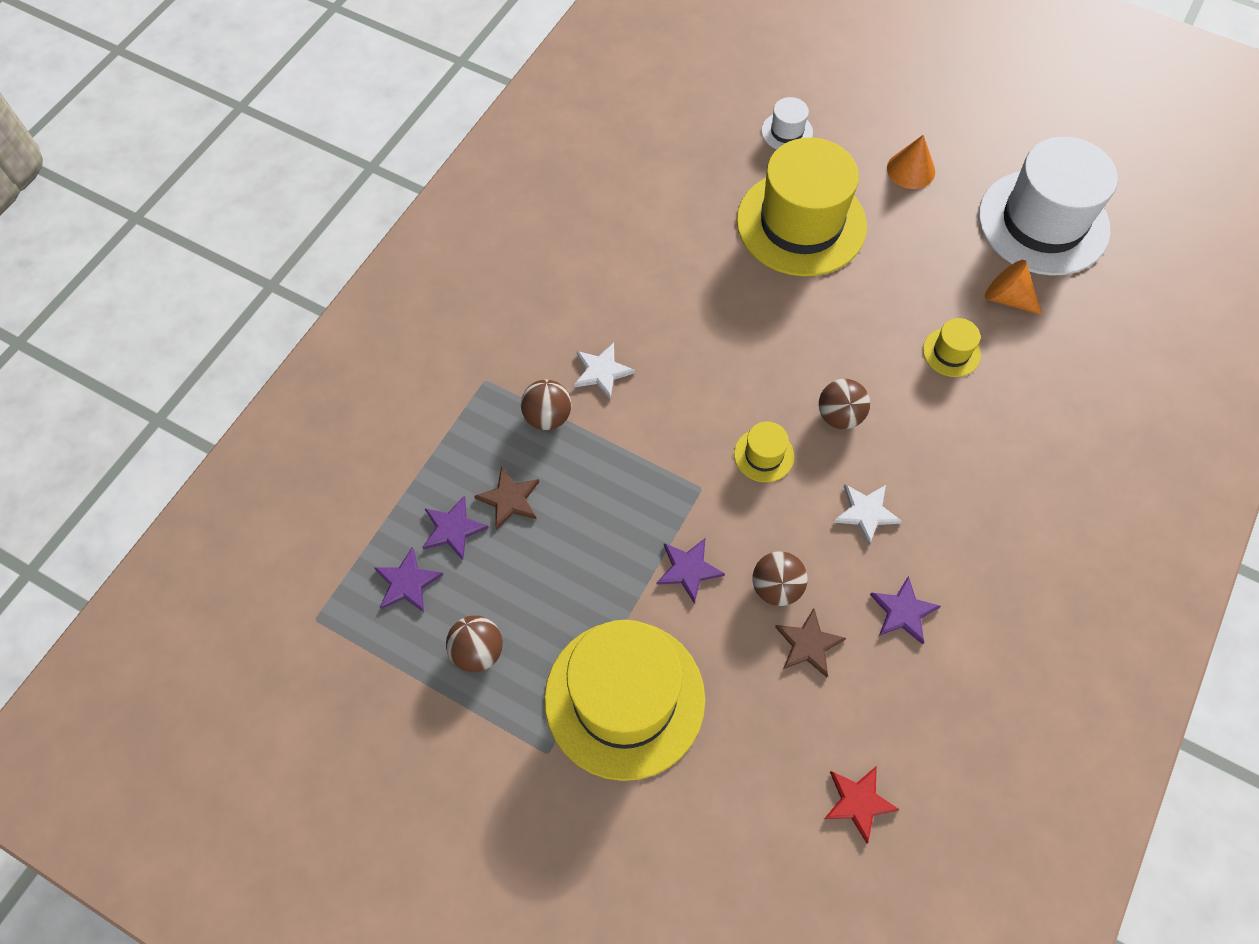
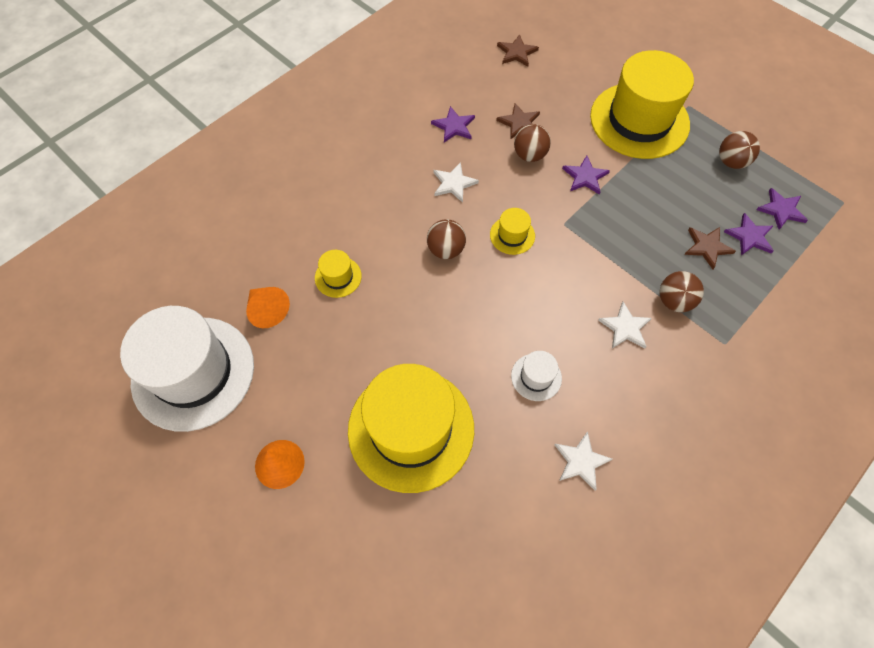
camera: 165 degrees left, 0 degrees up
(627, 233) = (581, 461): none -> white star
(787, 132) = (383, 550): white hat -> white hat (536, 377)
(858, 802) = (516, 52): red star -> brown star

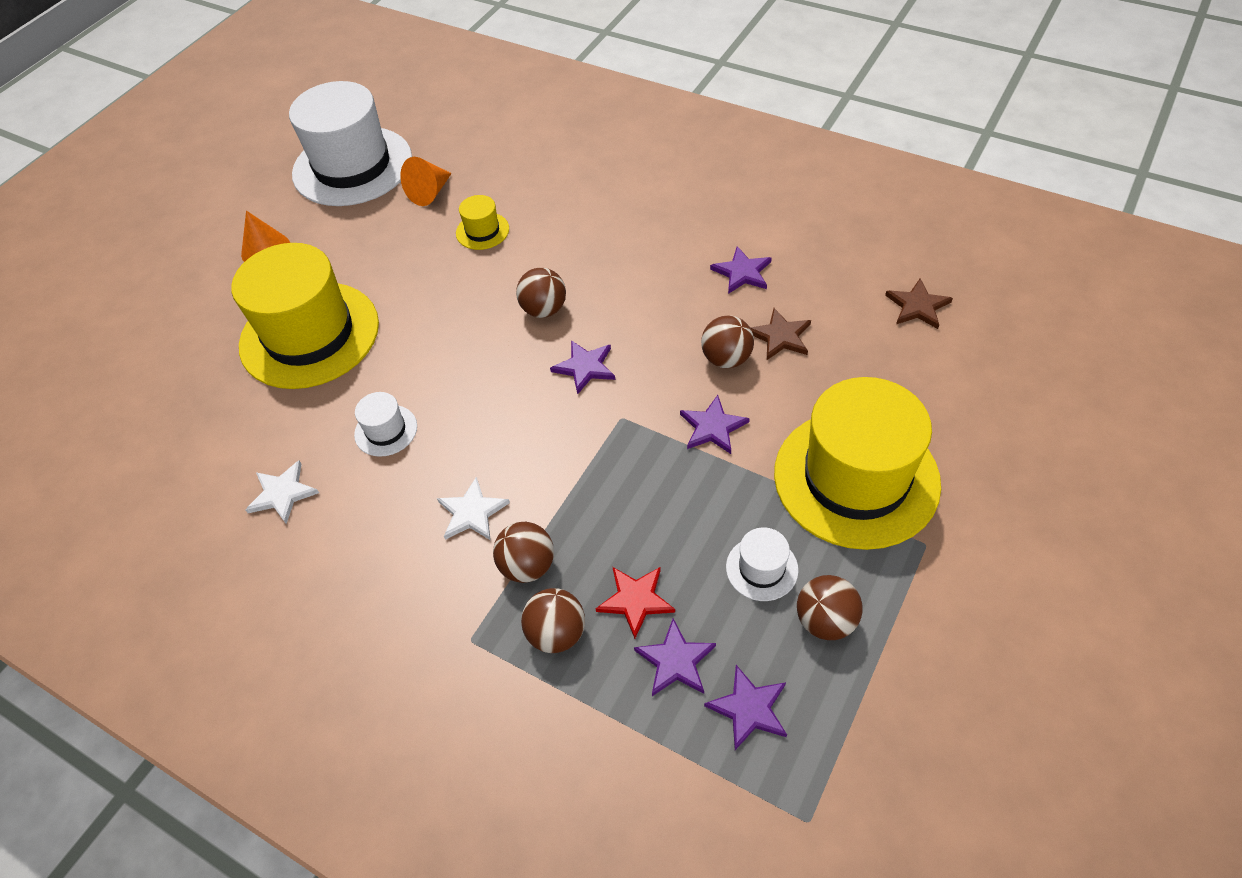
camera: 80 degrees right, 10 degrees down
(454, 183) = (647, 294): white star -> none
(512, 235) = (585, 367): yellow hat -> purple star
(694, 180) = (762, 568): none -> white hat
(707, 247) = (635, 600): brown star -> red star
(725, 293) = (556, 633): none -> brown ball

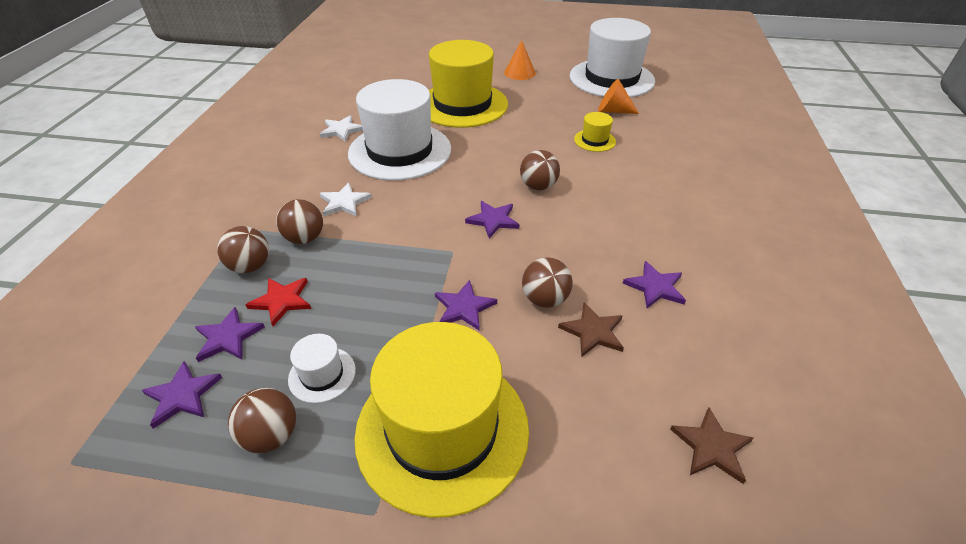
camera: 65 degrees right, 10 degrees down
(386, 430) = (400, 151): white hat -> white hat, size x2.40

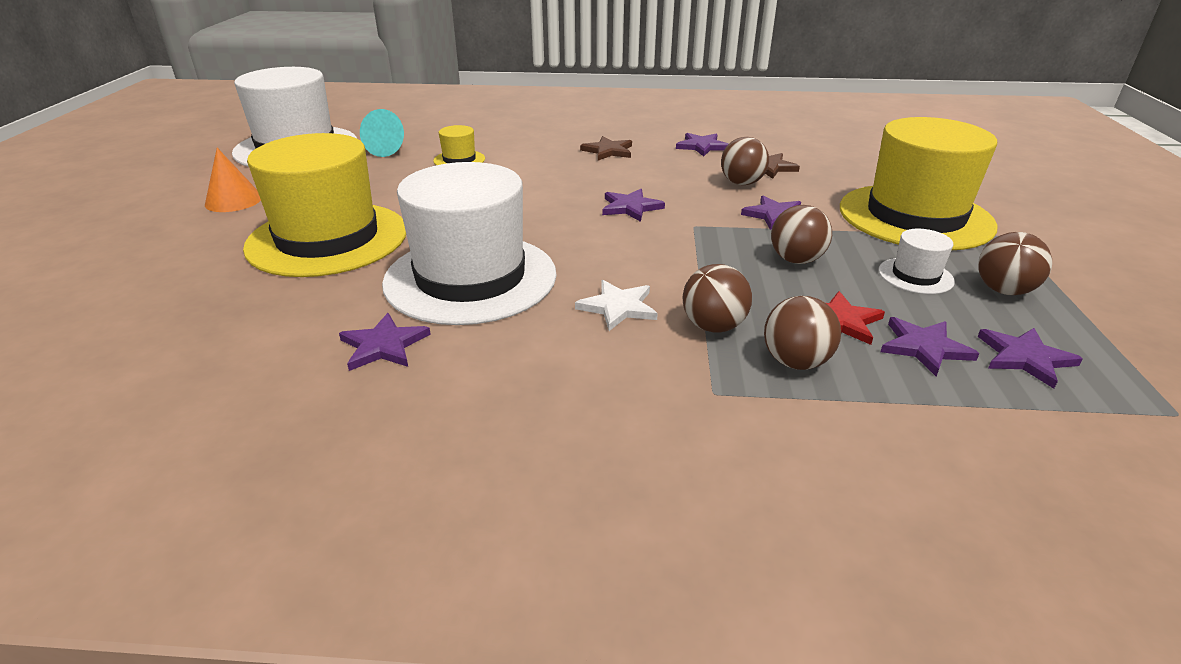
camera: 95 degrees left, 10 degrees down
(341, 130) = (384, 345): white star -> purple star
(538, 186) = (559, 186): brown ball -> brown ball (796, 260)
(613, 111) = (388, 150): orange cone -> turquoise cone
(711, 447) = (843, 141): brown star -> brown star (608, 151)

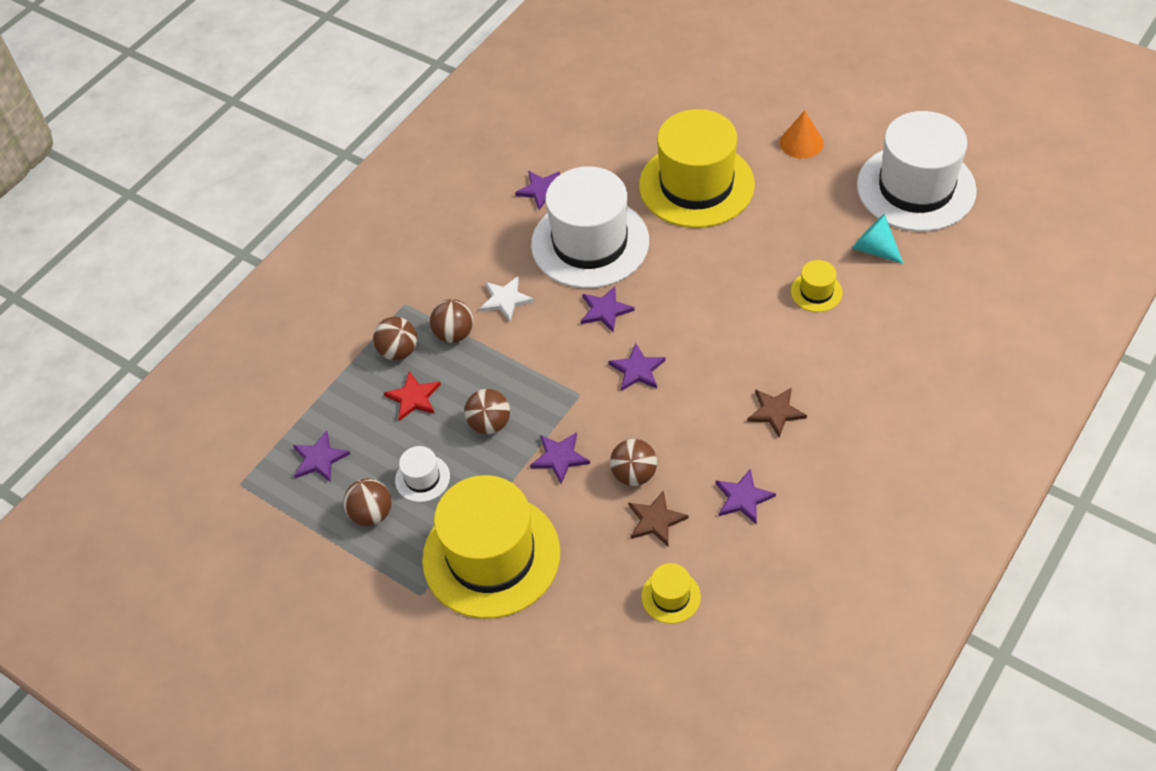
camera: 125 degrees right, 20 degrees up
(817, 150) = (671, 596): none -> yellow hat
(924, 347) = (363, 419): purple star -> purple star (605, 310)

